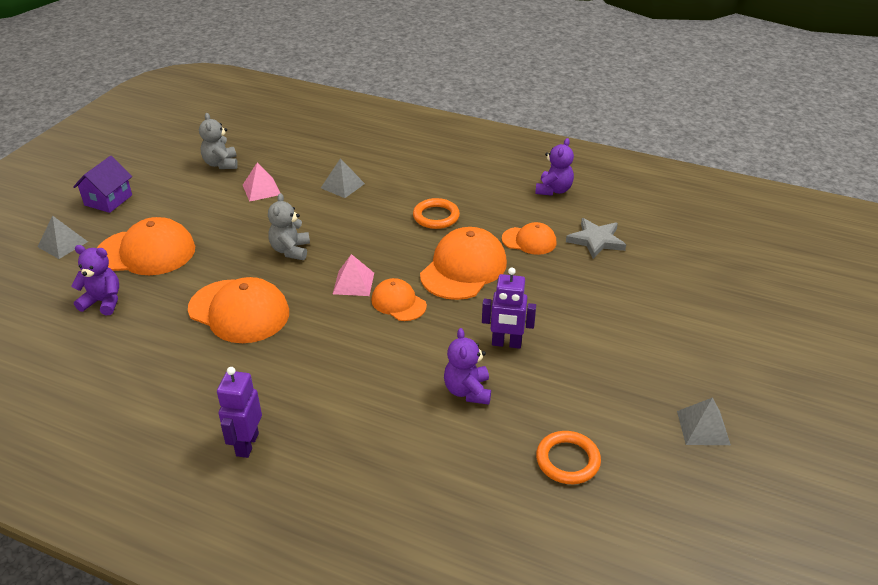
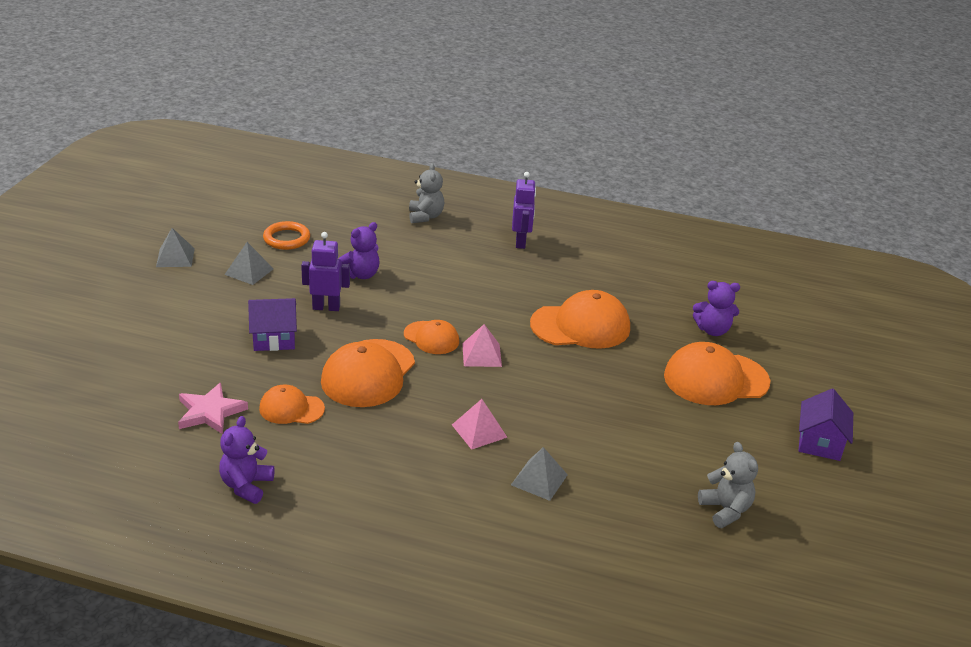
camera: 170 degrees right, 5 degrees down
(62, 244) = (812, 385): grey pyramid -> grey pyramid (249, 271)
(239, 311) = (580, 326): orange cap -> orange cap turned 150 degrees clockwise
(261, 189) = (643, 468): pink pyramid -> pink pyramid (479, 431)
(290, 250) = (562, 387): grey teddy bear -> grey teddy bear (425, 216)
(436, 216) = (405, 436): orange ring -> none
(467, 391) = (361, 274): purple teddy bear -> purple teddy bear turned 60 degrees clockwise
(556, 307) = (274, 339): none -> purple house
(596, 240) = (210, 412): grey star -> pink star

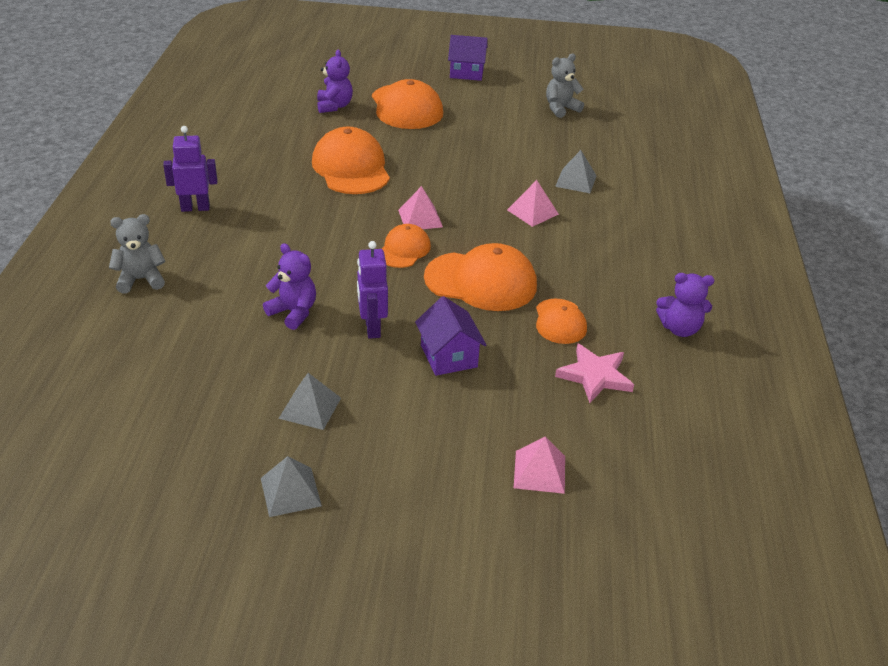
camera: 100 degrees left, 5 degrees up
(124, 359) = (539, 471): none -> pink pyramid
(286, 239) = (217, 390): orange ring -> none

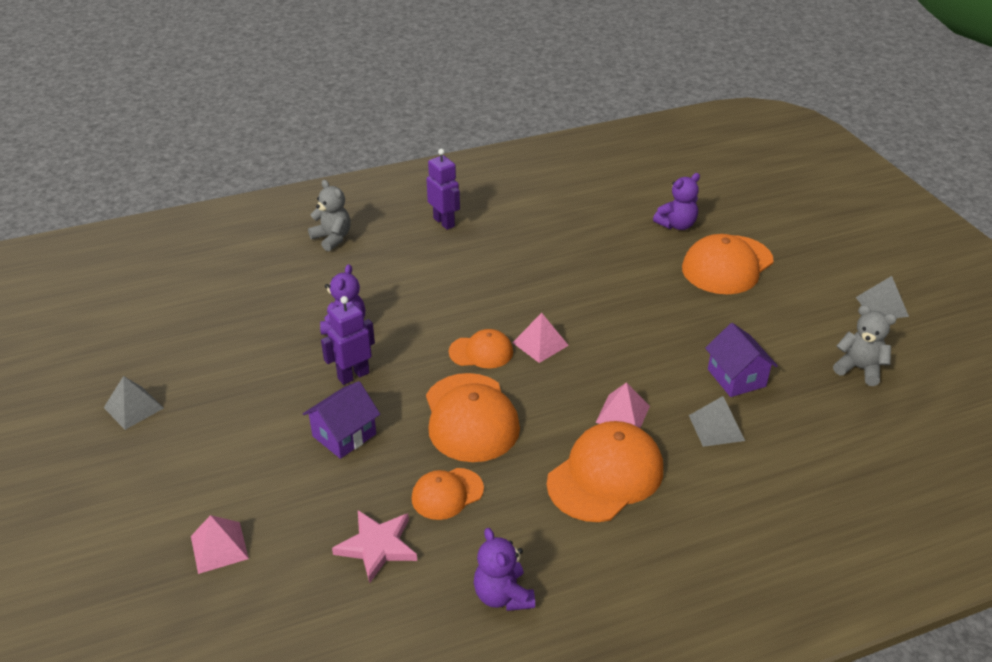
camera: 65 degrees right, 0 degrees up
(310, 408) = (232, 380): grey pyramid -> grey pyramid (881, 306)
(351, 168) = (582, 274): orange cap -> orange cap (605, 475)
(466, 72) = (848, 277): purple house -> purple house (736, 378)

